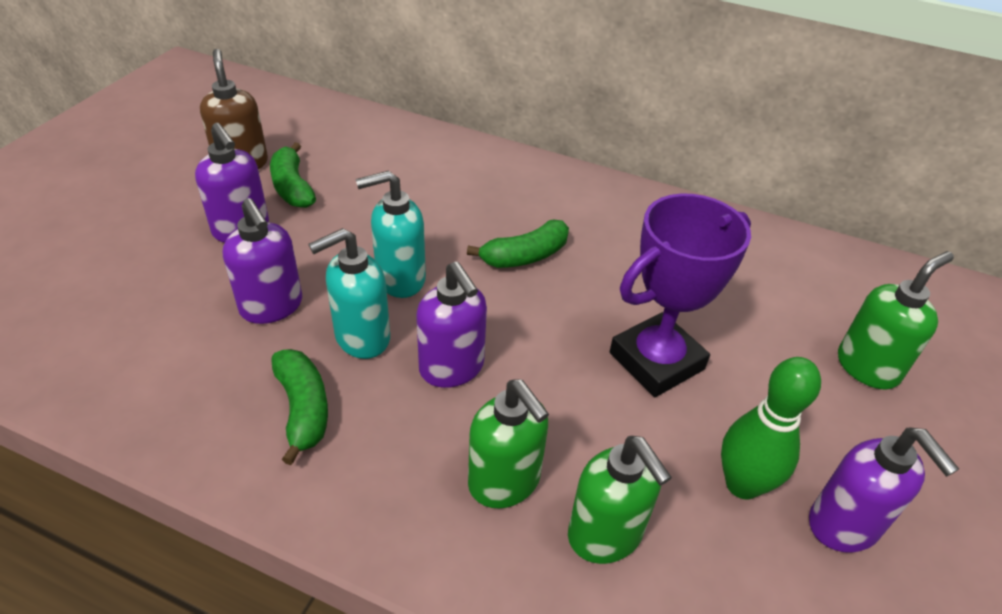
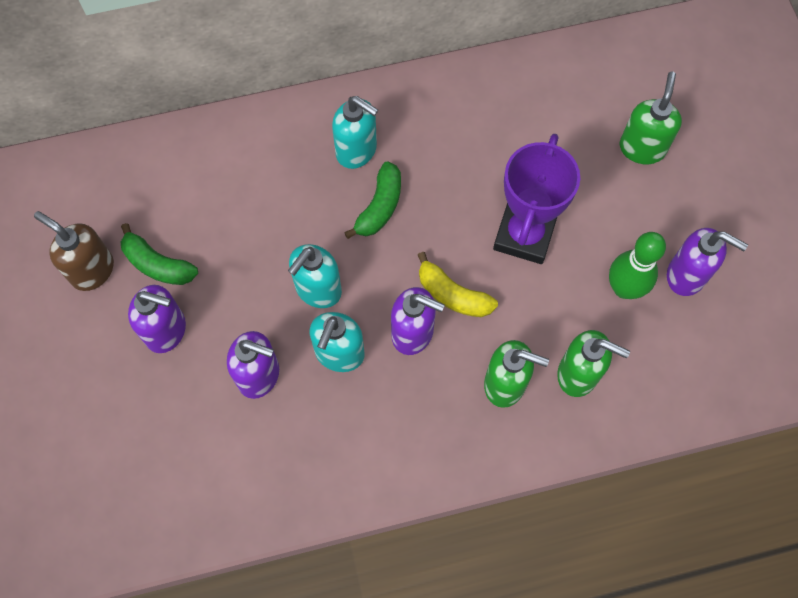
camera: 35 degrees left, 25 degrees up
(303, 409) = (355, 428): green banana -> none
(527, 363) = (452, 294): none -> yellow banana
(545, 209) = (357, 151): none -> turquoise soap dispenser

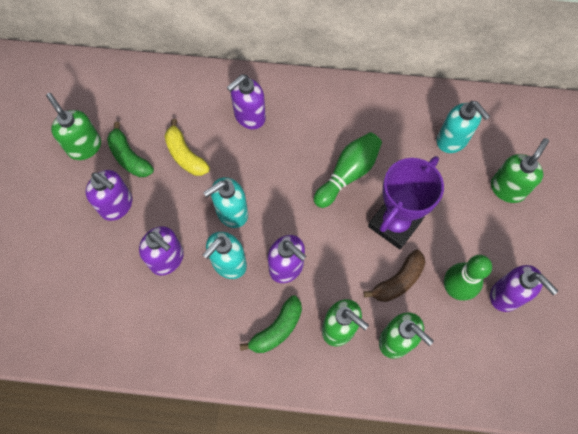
camera: 20 degrees right, 0 degrees up
(92, 270) = (84, 146): brown soap dispenser -> green soap dispenser
(293, 162) = (249, 116): none -> purple soap dispenser
(357, 151) = (297, 123): turquoise soap dispenser -> turquoise soap dispenser (452, 140)
(379, 207) = (298, 168): green banana -> green banana (277, 329)
(444, 193) = (348, 174): none -> green bowling pin
(452, 294) = (326, 249): yellow banana -> yellow banana (185, 155)
(554, 303) = (398, 281): none -> brown banana

